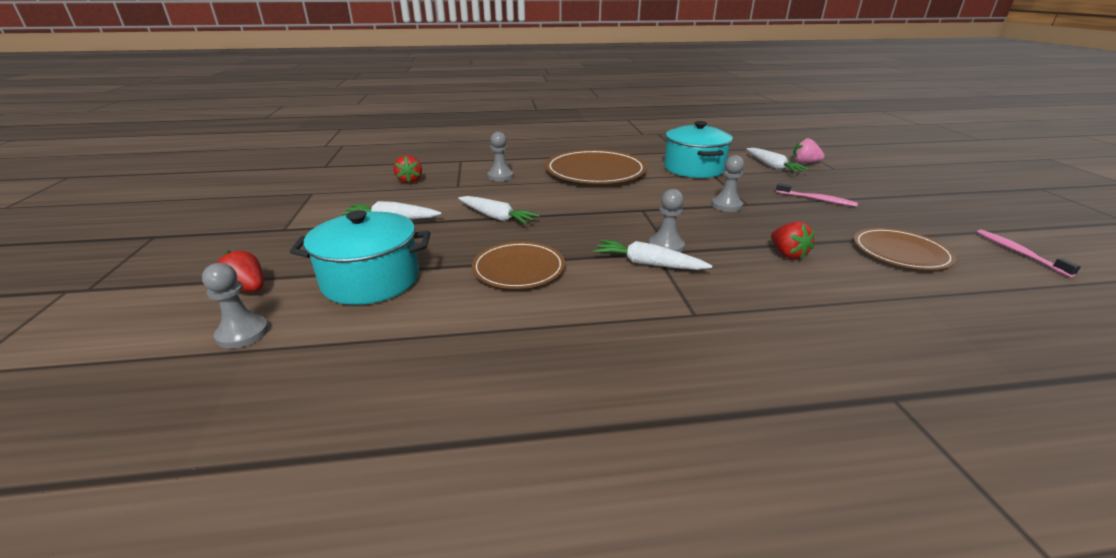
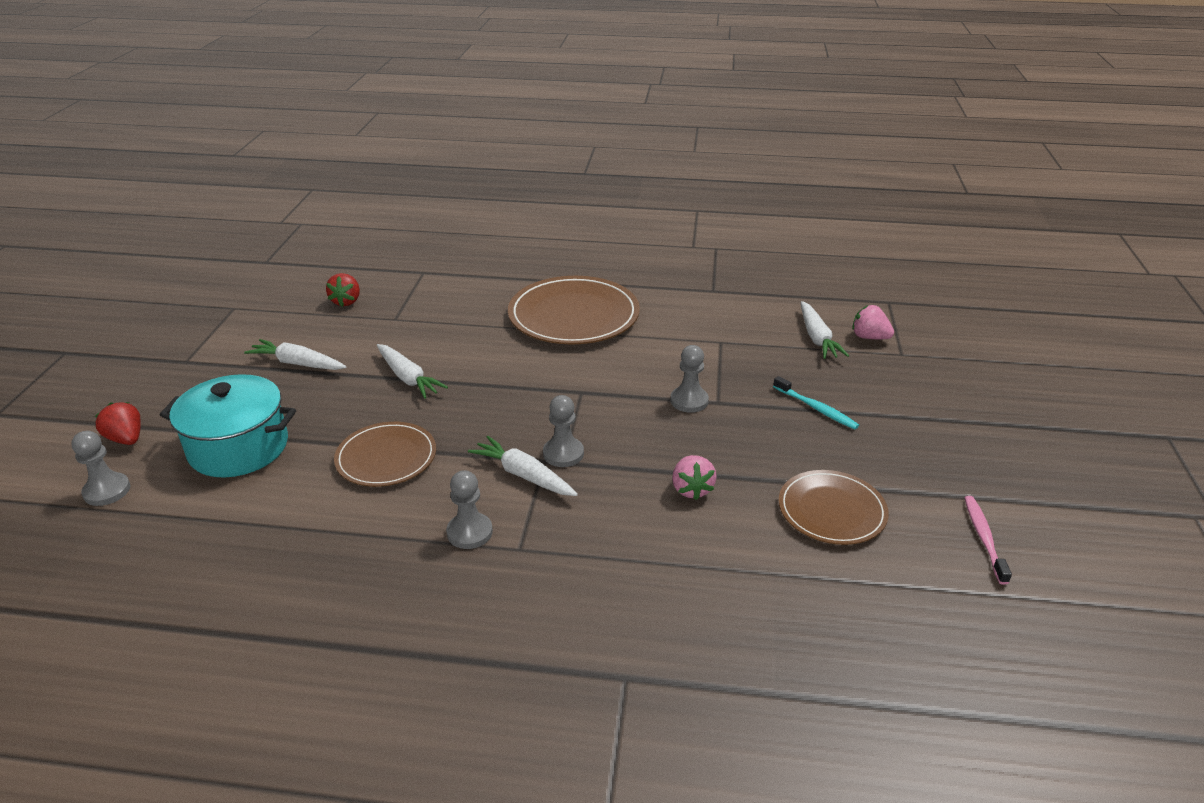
camera: 15 degrees right, 5 degrees up
(500, 176) = (453, 309): grey pawn -> grey pawn (469, 532)
(693, 168) = (705, 327): turquoise pot -> none
(787, 254) = (691, 489): red strawberry -> pink strawberry
(817, 199) = (816, 408): pink toothbrush -> turquoise toothbrush

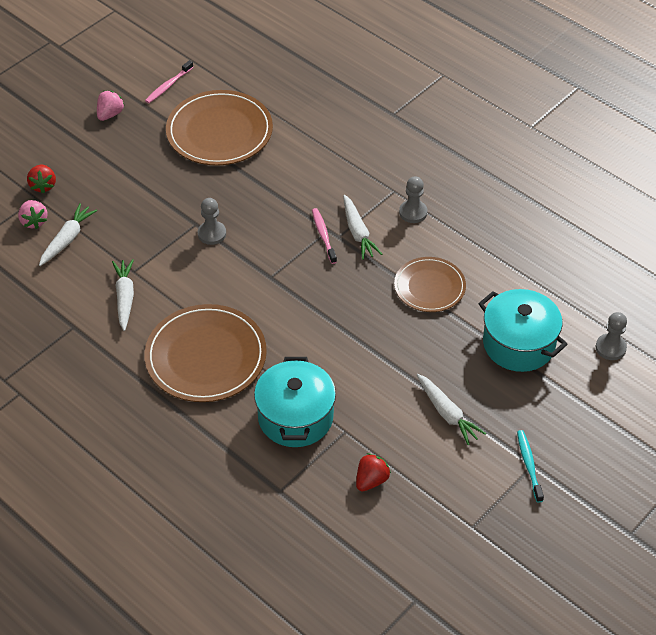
camera: 145 degrees left, 15 degrees up
(126, 439) = (592, 392): red strawberry -> red strawberry (43, 186)
(408, 378) = (375, 353): white carrot -> white carrot (125, 298)
(449, 311) = (295, 417): none -> turquoise pot
(563, 453) = (323, 235): grey pawn -> pink toothbrush
(691, 489) = (275, 178): pink strawberry -> pink strawberry (110, 114)
(816, 408) = (145, 189): turquoise toothbrush -> turquoise toothbrush (529, 465)
(831, 510) = (219, 132): brown plate -> brown plate, size x1.63

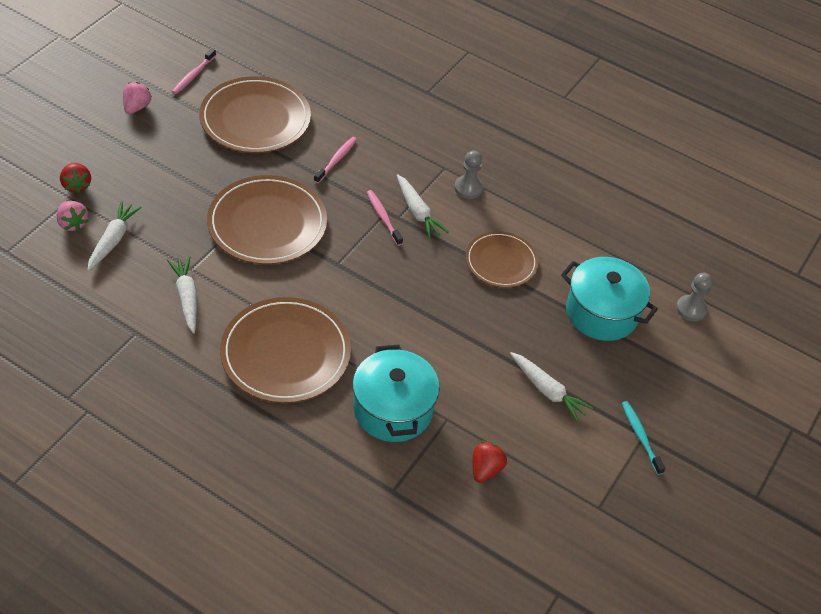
camera: 15 degrees left, 0 degrees up
(212, 234) = (267, 223): grey pawn -> brown plate
(289, 176) = (336, 160): none -> pink toothbrush

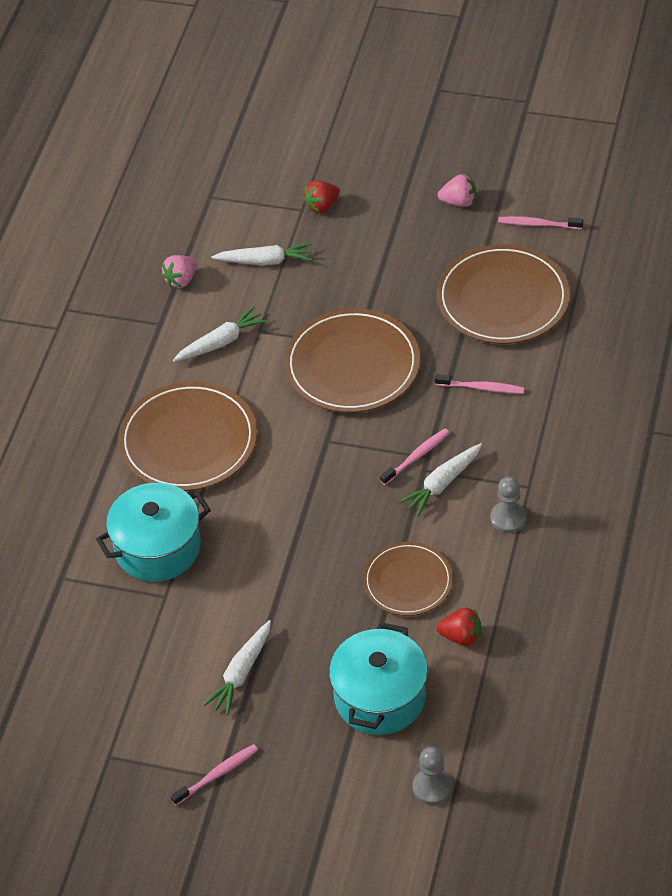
camera: 80 degrees right, 0 degrees up
(73, 223) = (270, 225): pink strawberry -> pink strawberry (181, 280)
(485, 469) = (117, 646): red strawberry -> red strawberry (461, 637)
(640, 436) = (217, 774): turquoise toothbrush -> pink toothbrush

